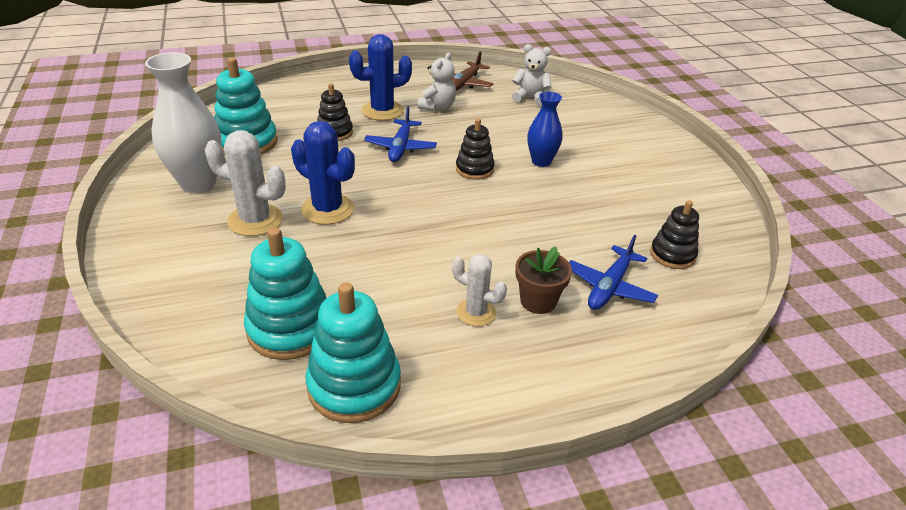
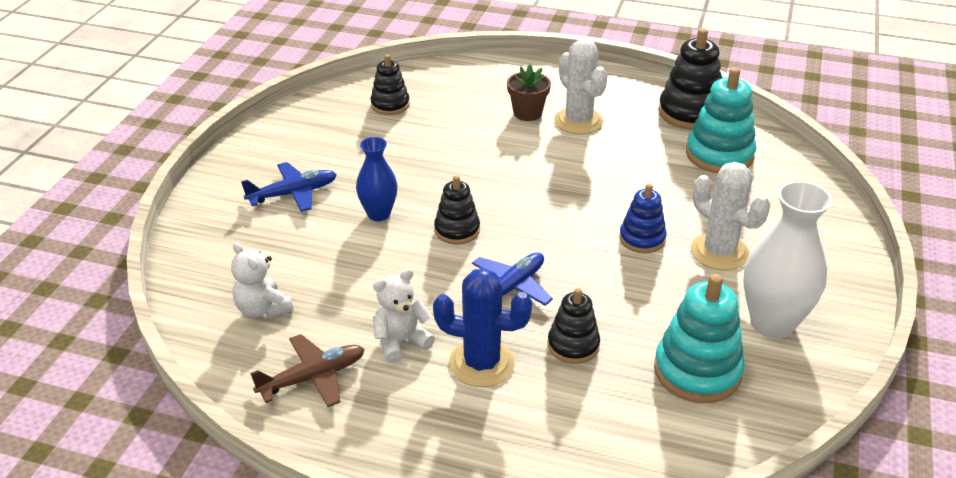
camera: 145 degrees left, 0 degrees up
(327, 209) = (642, 239): blue cactus -> blue stacking toy
(354, 386) = (690, 113): turquoise stacking toy -> black stacking toy
(476, 312) = (578, 121): white cactus -> white cactus, size x1.57
(610, 286) = (466, 104): blue plane -> blue plane (292, 194)

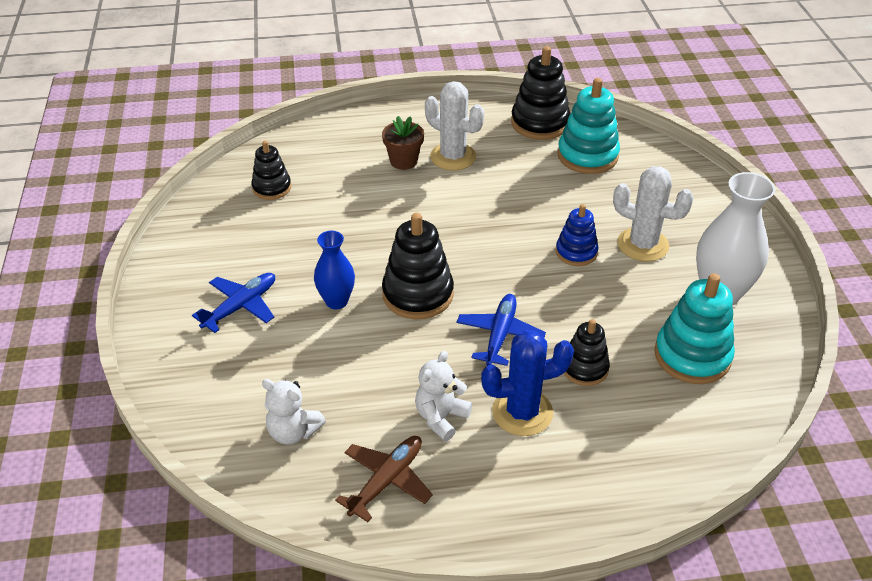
camera: 25 degrees left, 5 degrees up
(457, 230) = (418, 294): black stacking toy -> black stacking toy, size x1.63

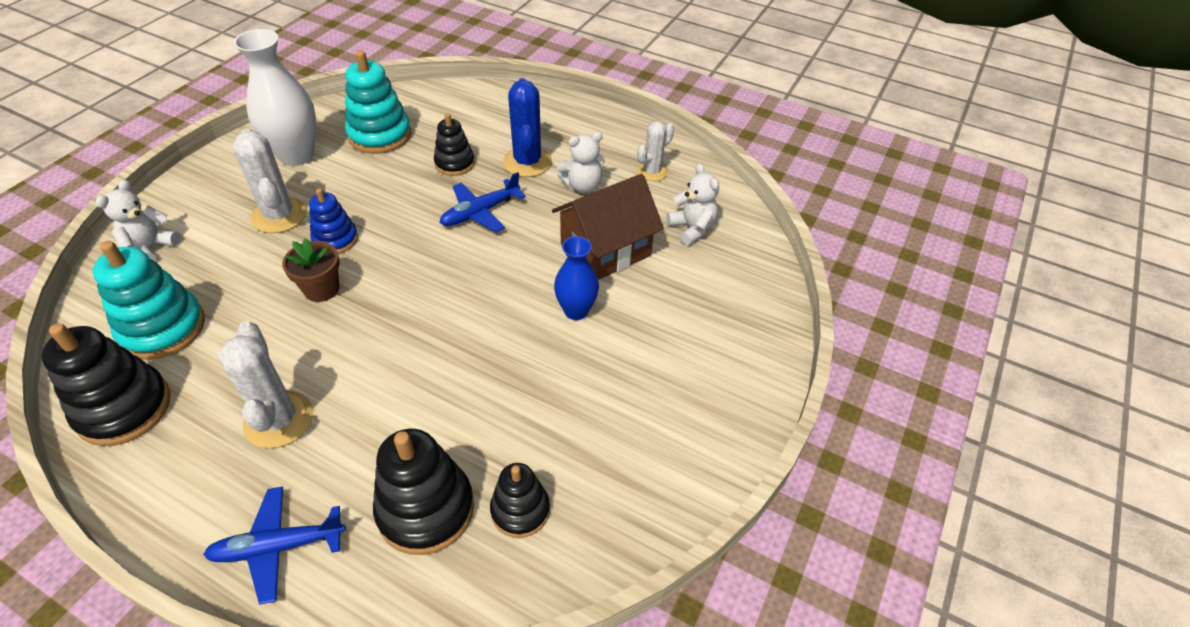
camera: 145 degrees left, 5 degrees up
(240, 307) = (667, 355): blue plane -> blue plane (278, 547)
(357, 363) = (605, 250): none -> brown house
(386, 481) = (652, 171): brown plane -> white cactus
(403, 161) = (335, 451): brown flower pot -> brown flower pot (321, 289)
(418, 294) = (503, 277): black stacking toy -> black stacking toy (426, 509)
(522, 412) = (527, 162): blue cactus -> blue cactus turned 60 degrees clockwise
(681, 183) = (150, 247): none -> white teddy bear

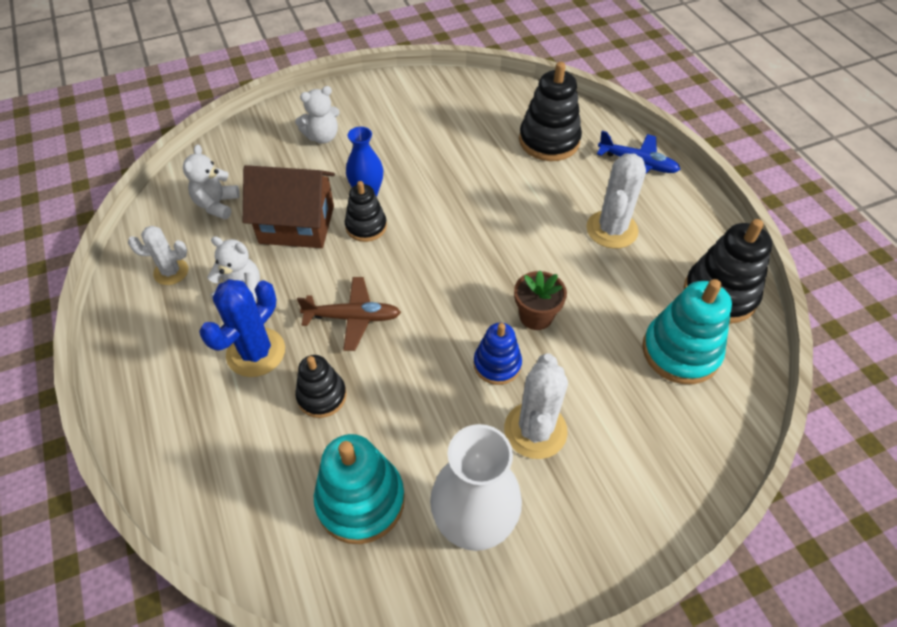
camera: 140 degrees left, 5 degrees up
(150, 247) = (678, 463): white teddy bear -> white teddy bear (322, 137)
(480, 212) = (352, 318): blue plane -> brown plane
(520, 510) = (500, 117): black stacking toy -> black stacking toy (366, 226)

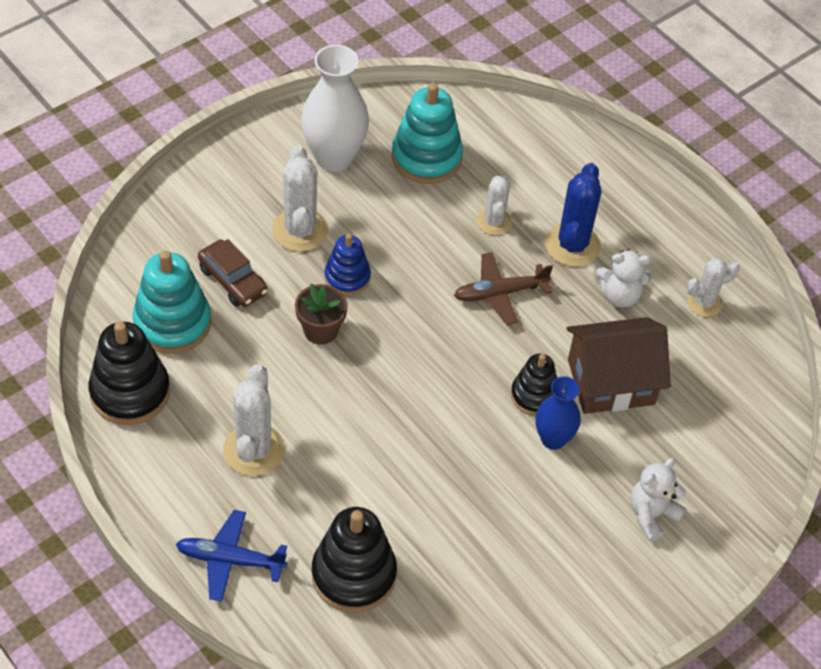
camera: 160 degrees right, 0 degrees up
(217, 205) = (714, 388): white teddy bear -> none
(322, 396) = (494, 222): black stacking toy -> white cactus
(616, 384) = (233, 281): none -> brown car

